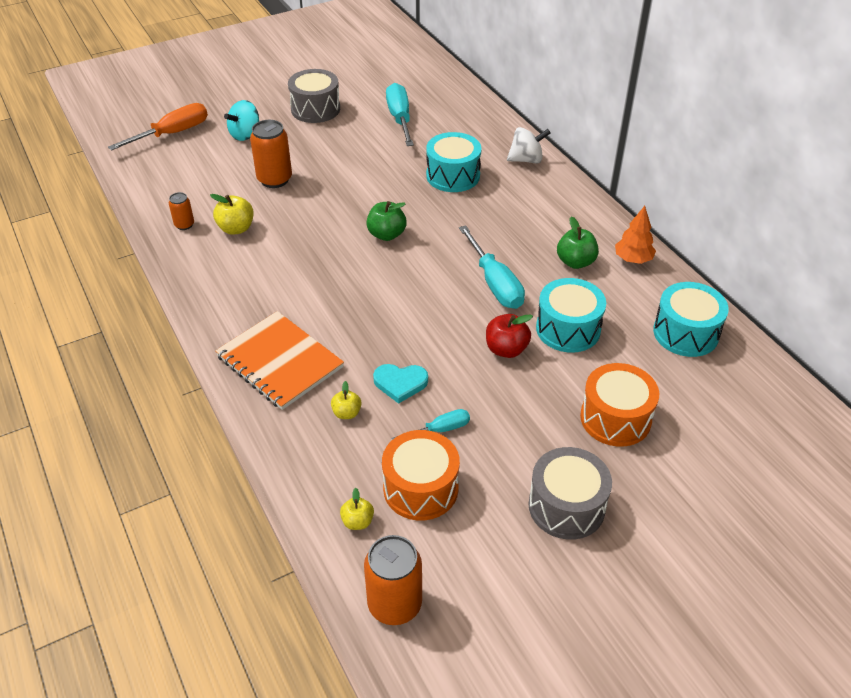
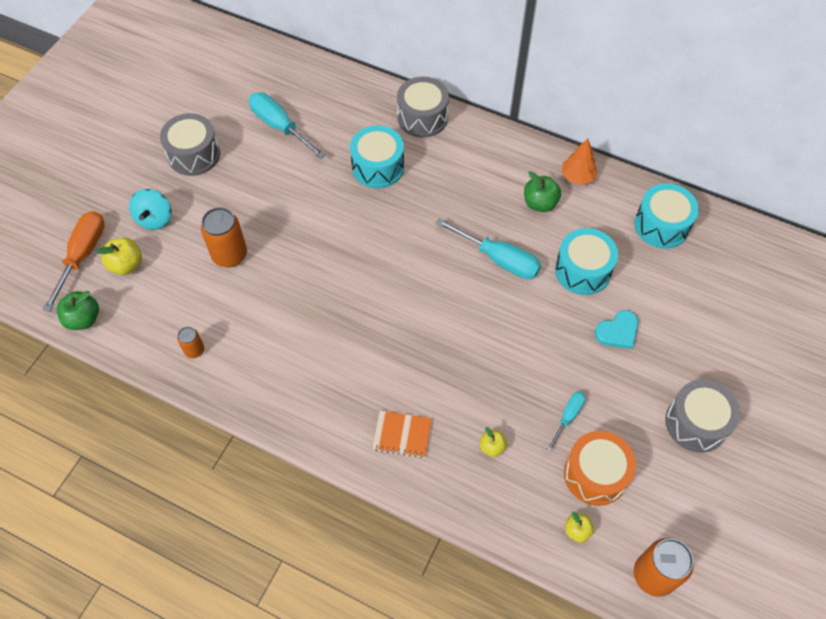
camera: 35 degrees left, 15 degrees up
(236, 228) = (244, 327): yellow apple -> yellow apple (126, 265)
(280, 362) = (402, 434): orange notebook -> orange notebook, size x0.55
(386, 234) = (376, 259): green apple -> green apple (83, 319)
(400, 383) = (507, 395): turquoise heart -> turquoise heart (617, 331)
(506, 349) = (555, 316): red apple -> none
(526, 160) = (422, 117): white spinning top -> grey drum
(615, 418) = (672, 330): orange drum -> none

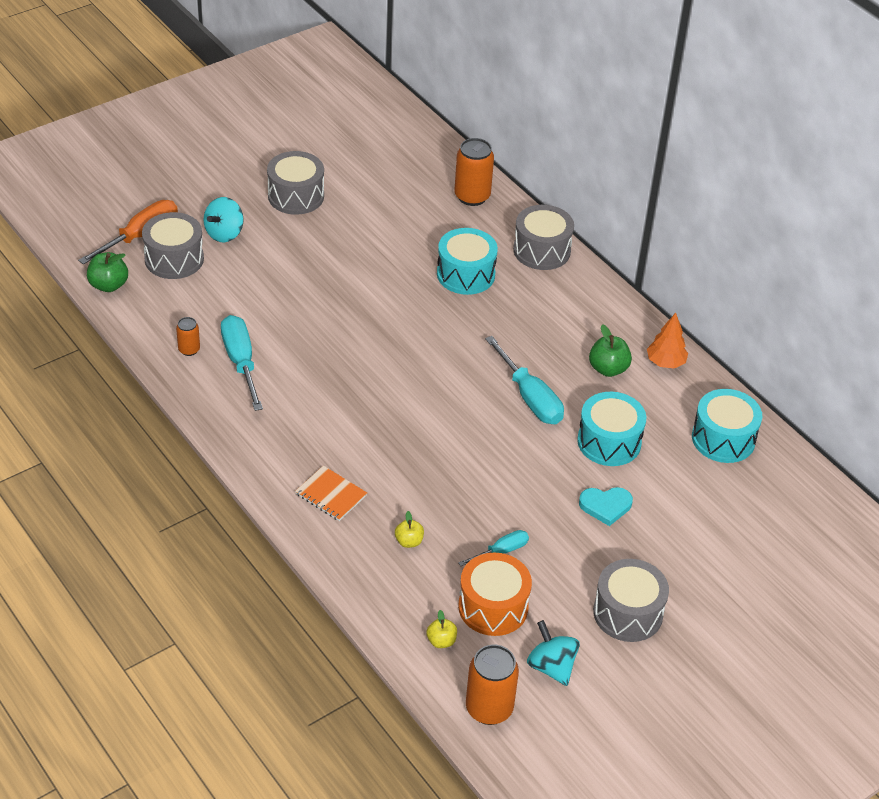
camera: 25 degrees right, 15 degrees down
(126, 265) = (174, 259): yellow apple -> grey drum
(229, 255) = (272, 289): orange can -> orange can (472, 196)
(279, 126) = (393, 203): turquoise screwdriver -> turquoise screwdriver (240, 361)
(673, 506) = (551, 666): none -> turquoise spinning top

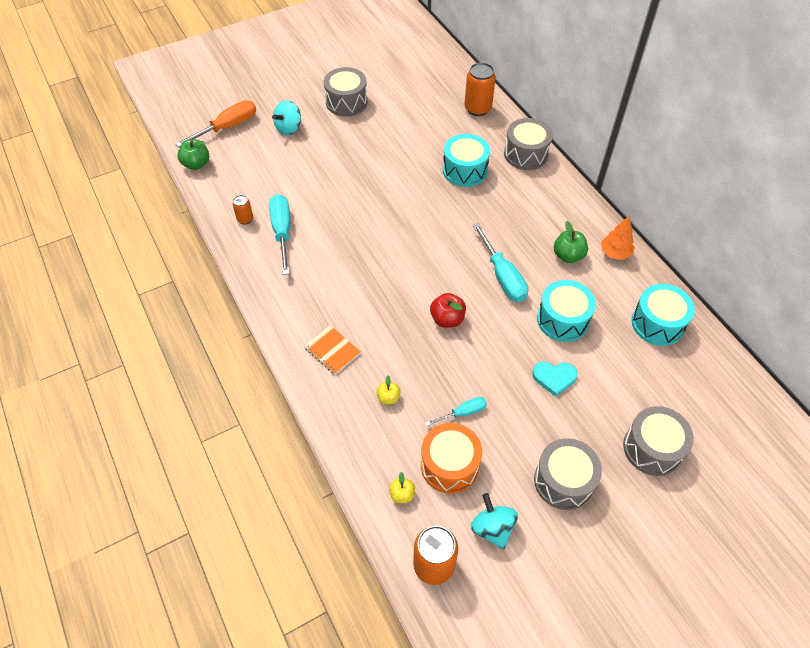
camera: 10 degrees right, 10 degrees up
(174, 259) = (248, 146): grey drum -> grey drum (652, 448)
(468, 450) = (447, 319): none -> red apple

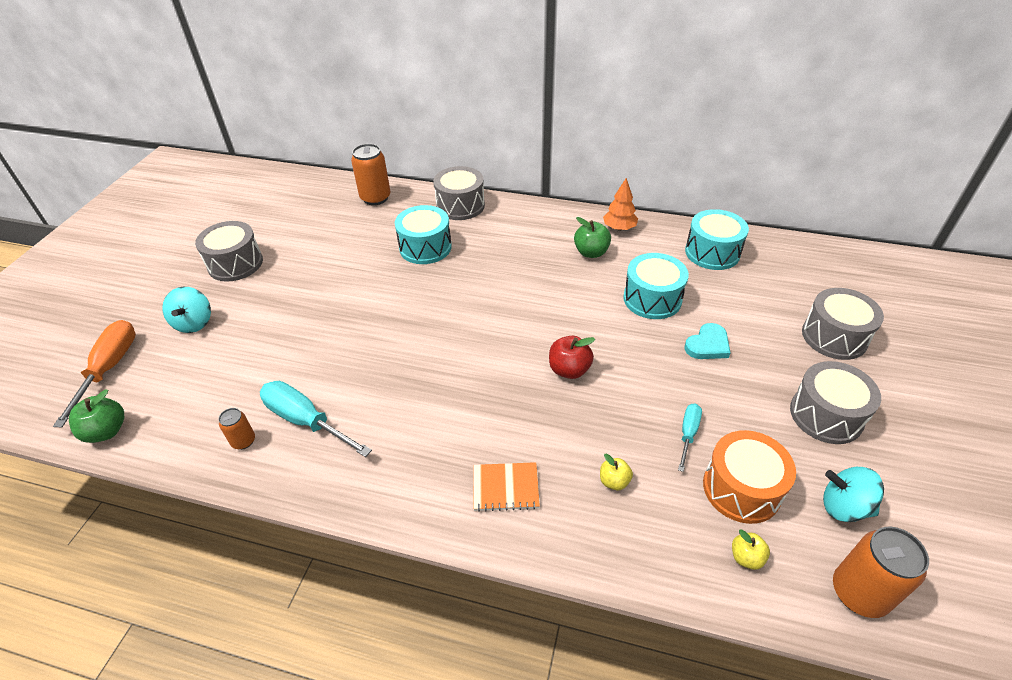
camera: 45 degrees left, 10 degrees down
(503, 277) = (566, 302): turquoise screwdriver -> none

